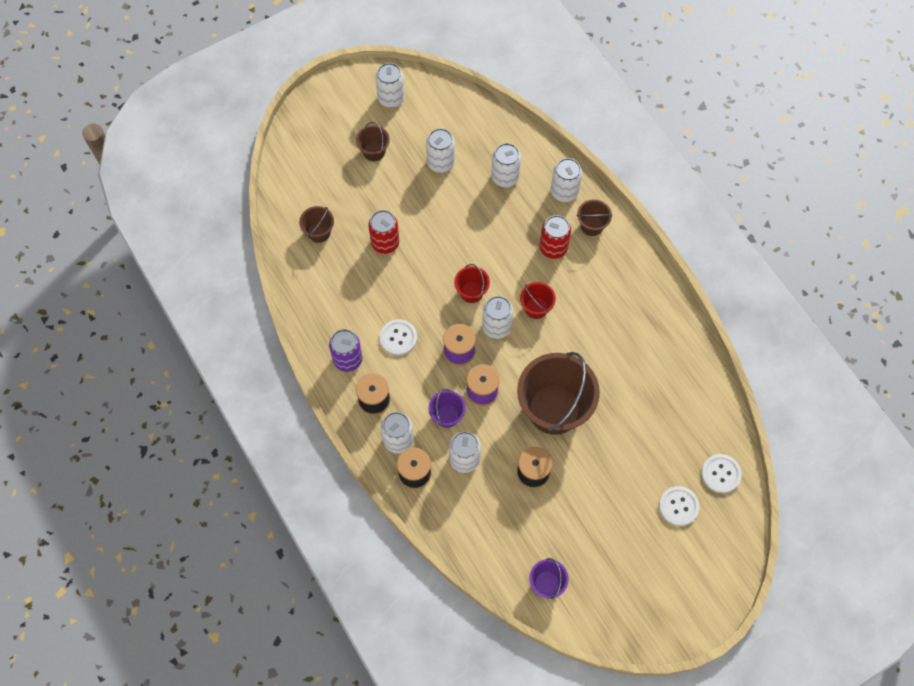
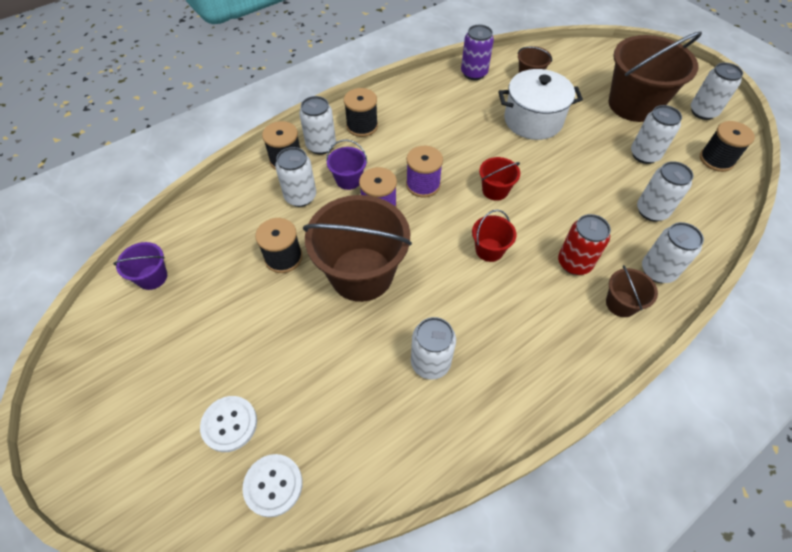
camera: 85 degrees right, 10 degrees down
(348, 359) = (402, 105): purple can -> purple can (474, 73)
(374, 151) = (633, 104): brown bucket -> brown bucket, size x2.17
(385, 243) = (533, 120): red can -> white pot
(398, 338) = (430, 137): white button -> none
(452, 110) = (716, 160): none -> black spool
(496, 327) = (457, 214): white can -> white can (430, 363)

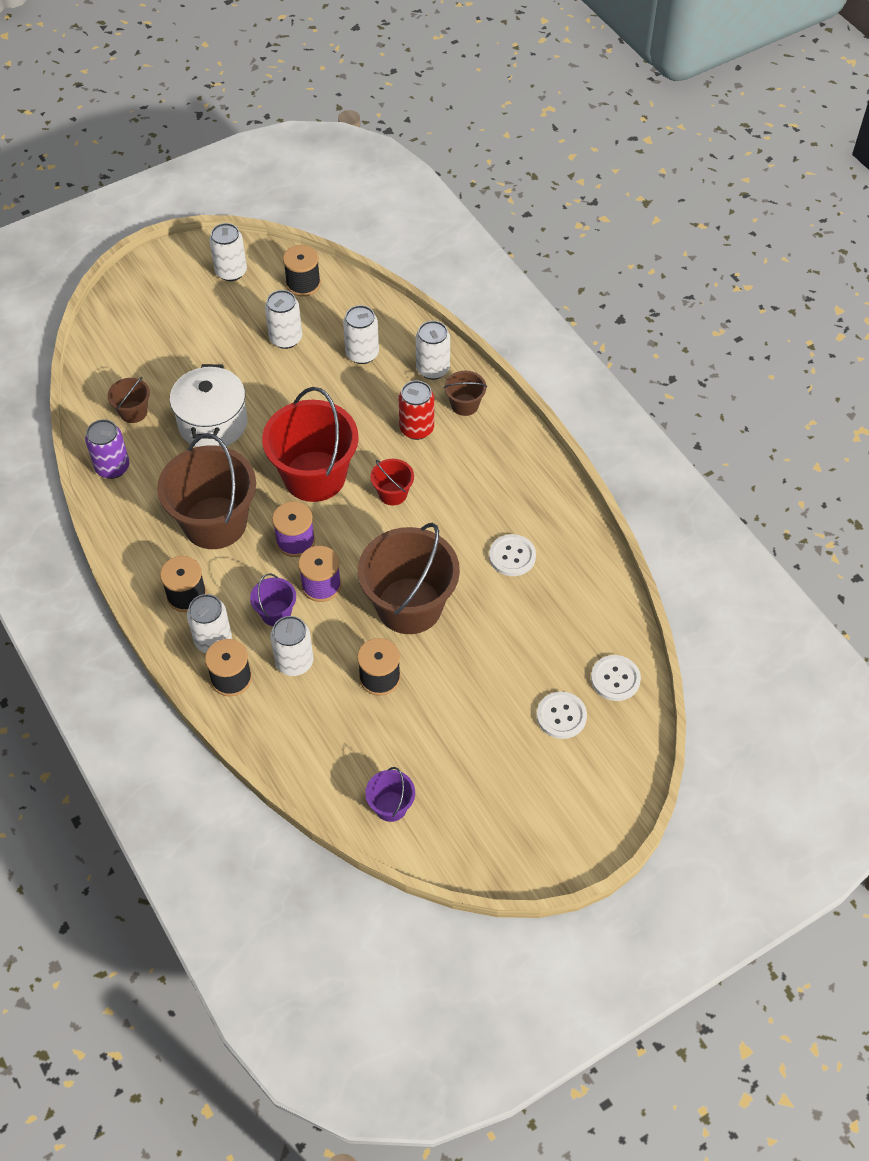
camera: 85 degrees left, 0 degrees up
(430, 363) = (512, 556): white can -> white button
(495, 190) = (314, 476): red bucket -> red bucket, size x2.17
(633, 104) = (206, 327): brown bucket -> brown bucket (215, 523)

